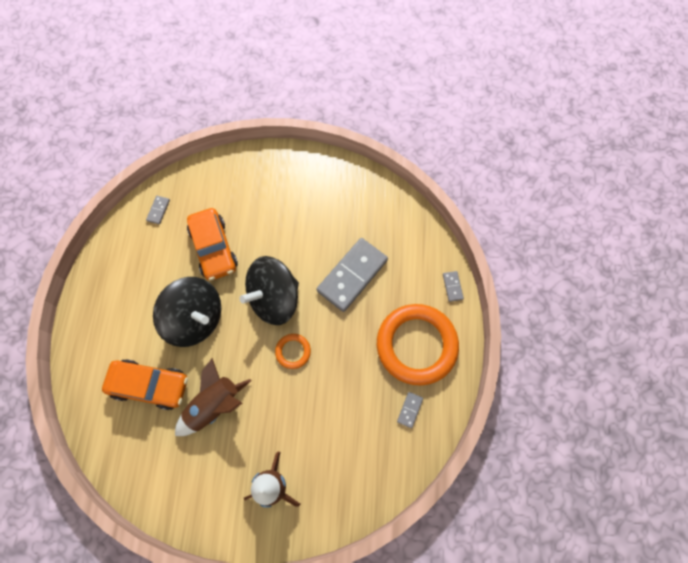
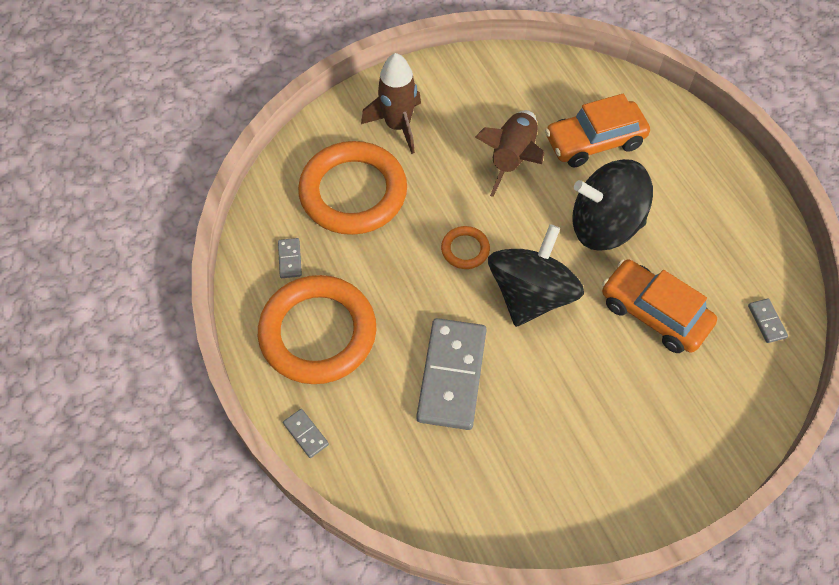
camera: 150 degrees right, 10 degrees down
(340, 441) = (353, 192): none -> orange ring

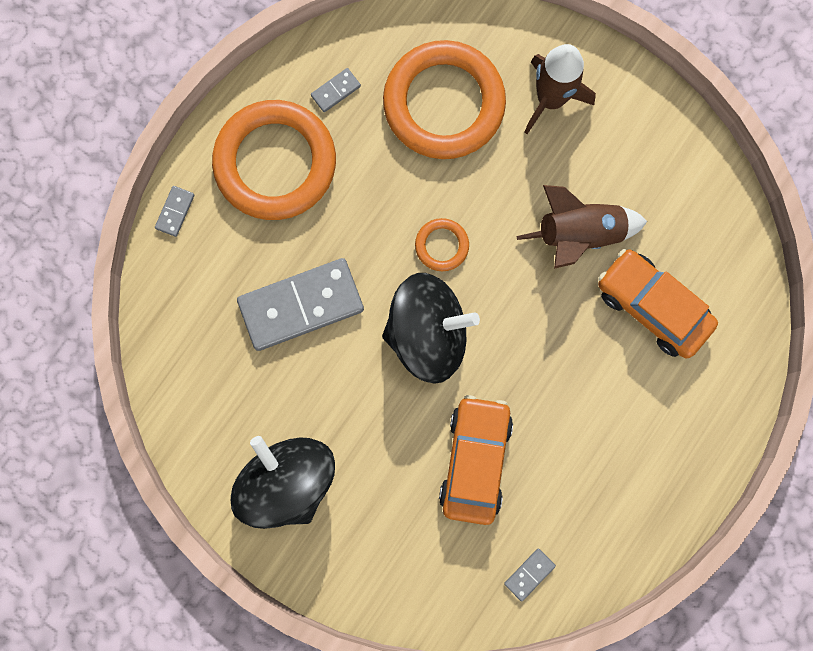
camera: 60 degrees right, 20 degrees up
(604, 225) = (550, 366): black spinning top -> black spinning top (288, 481)

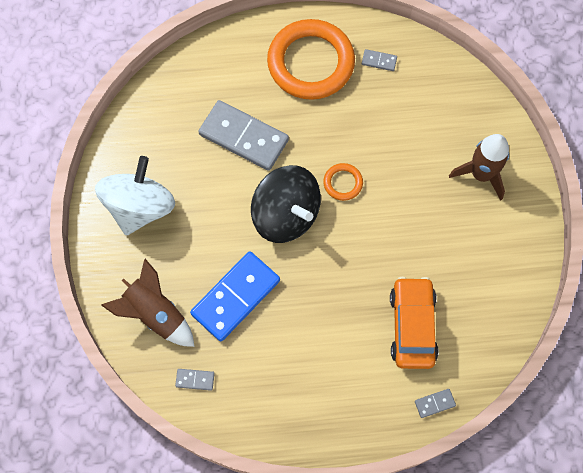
camera: 50 degrees right, 10 degrees down
(175, 212) = (239, 35): grey domino -> grey domino (434, 403)
(288, 481) = (140, 207): black spinning top -> white spinning top
(444, 103) = (424, 120): orange ring -> none
(475, 460) = (236, 297): orange car -> blue domino
(579, 234) = (417, 251): brown rocket -> brown rocket (155, 314)

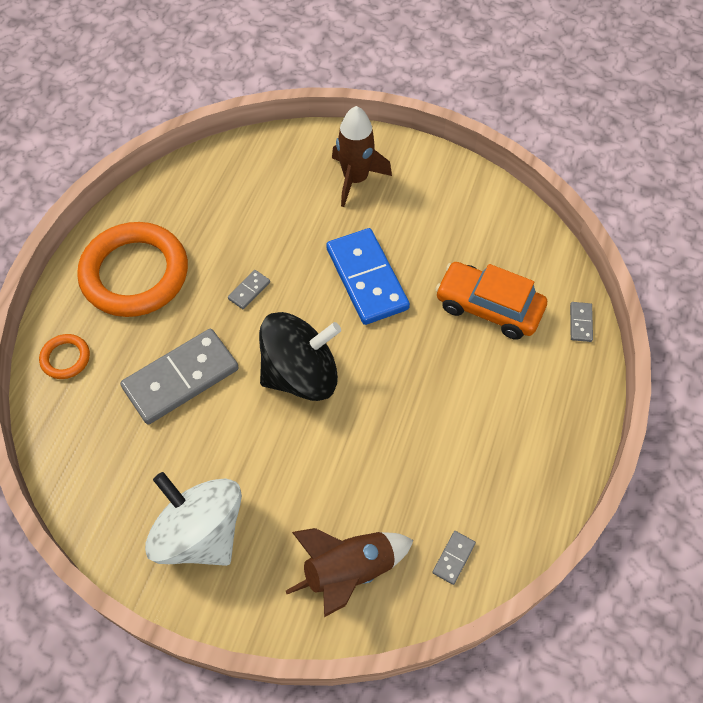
camera: 65 degrees left, 10 degrees down
(236, 297) = (373, 469): blue domino -> blue domino (367, 278)
(343, 183) = (295, 303): orange ring -> orange ring (65, 358)
(379, 61) = (176, 211): grey domino -> grey domino (249, 290)

